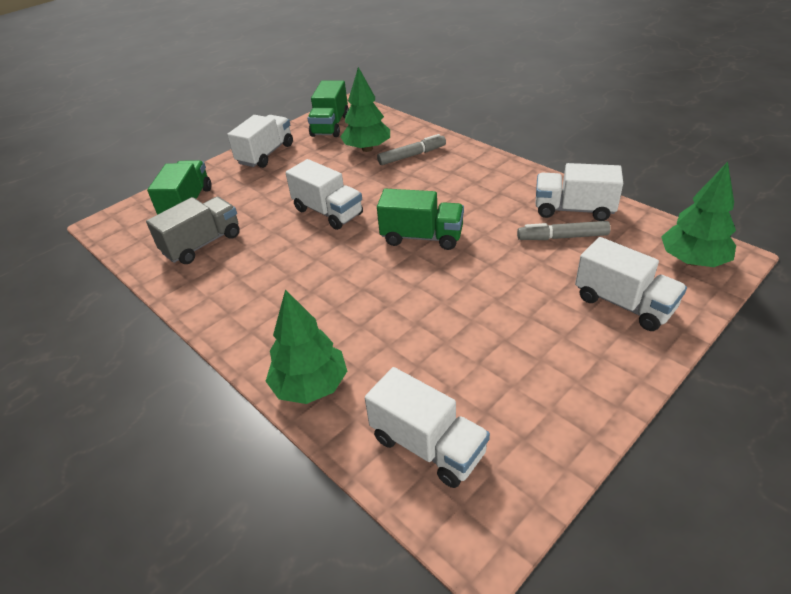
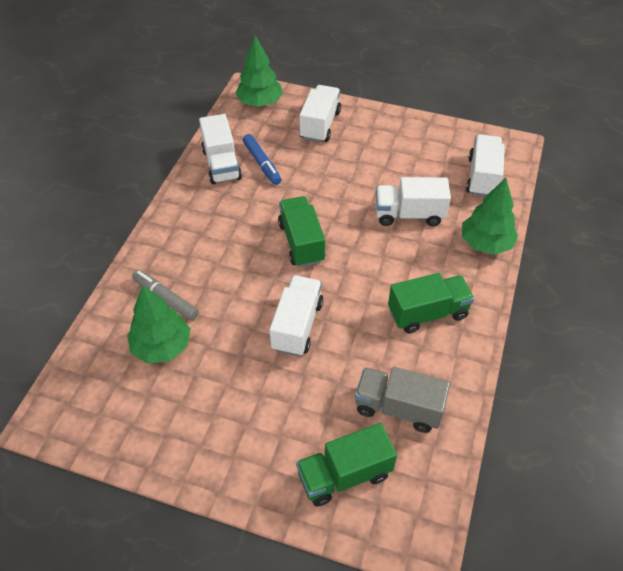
camera: 120 degrees left, 10 degrees up
(266, 154) = (206, 454): white truck -> white truck (409, 214)
(330, 125) = (111, 416): green truck -> green truck (427, 313)
(562, 237) = (262, 163): grey marker -> blue marker

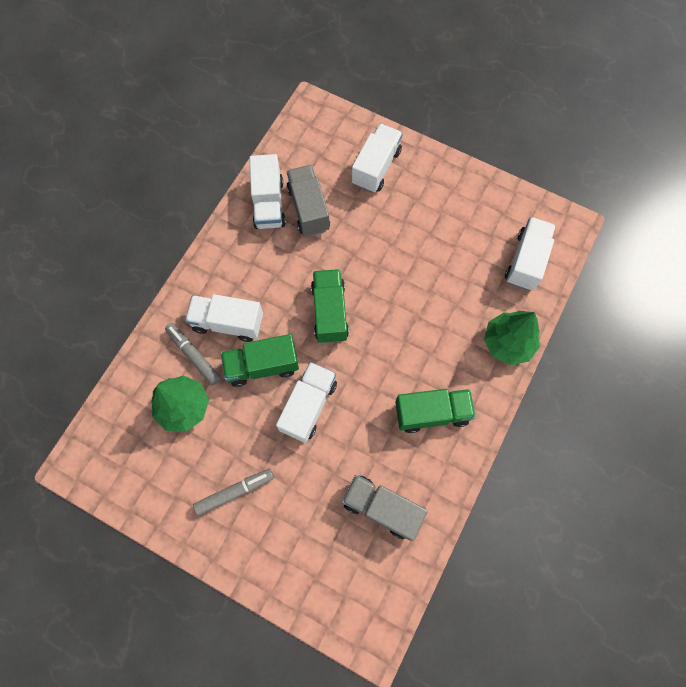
camera: 10 degrees right, 20 degrees up
(232, 418) = (235, 492): none -> grey marker
(259, 103) = (320, 128): green tree -> none
(262, 163) = (308, 209): blue marker -> grey truck
(344, 475) = (321, 564): green truck -> green truck (262, 366)
(409, 214) = (441, 296): white truck -> white truck (228, 323)

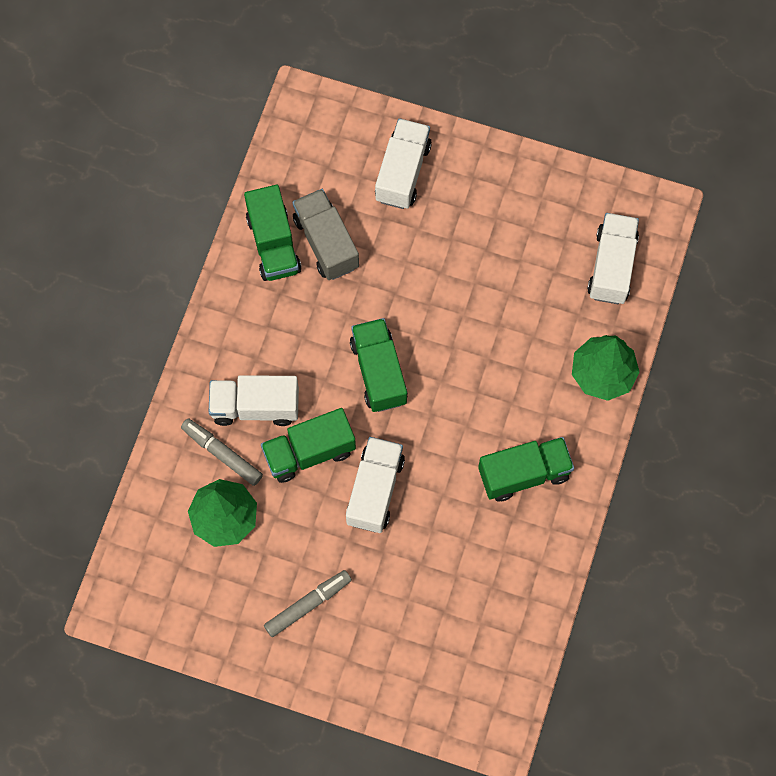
camera: 10 degrees left, 0 degrees up
(269, 203) = (273, 244): white truck -> green truck
(382, 507) = (483, 592): grey truck -> none

